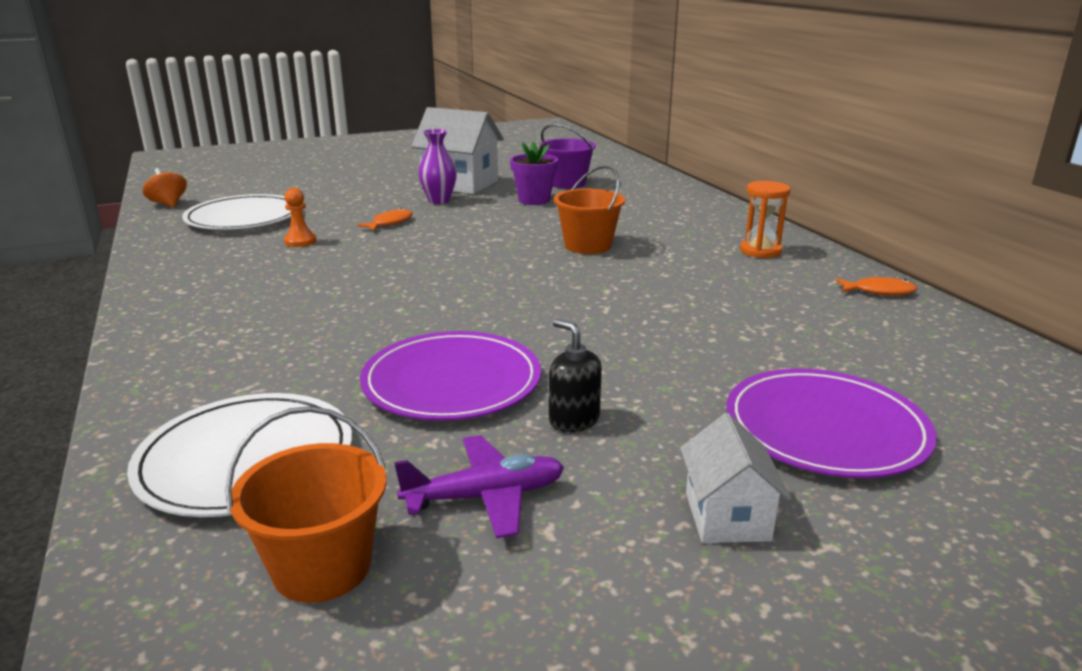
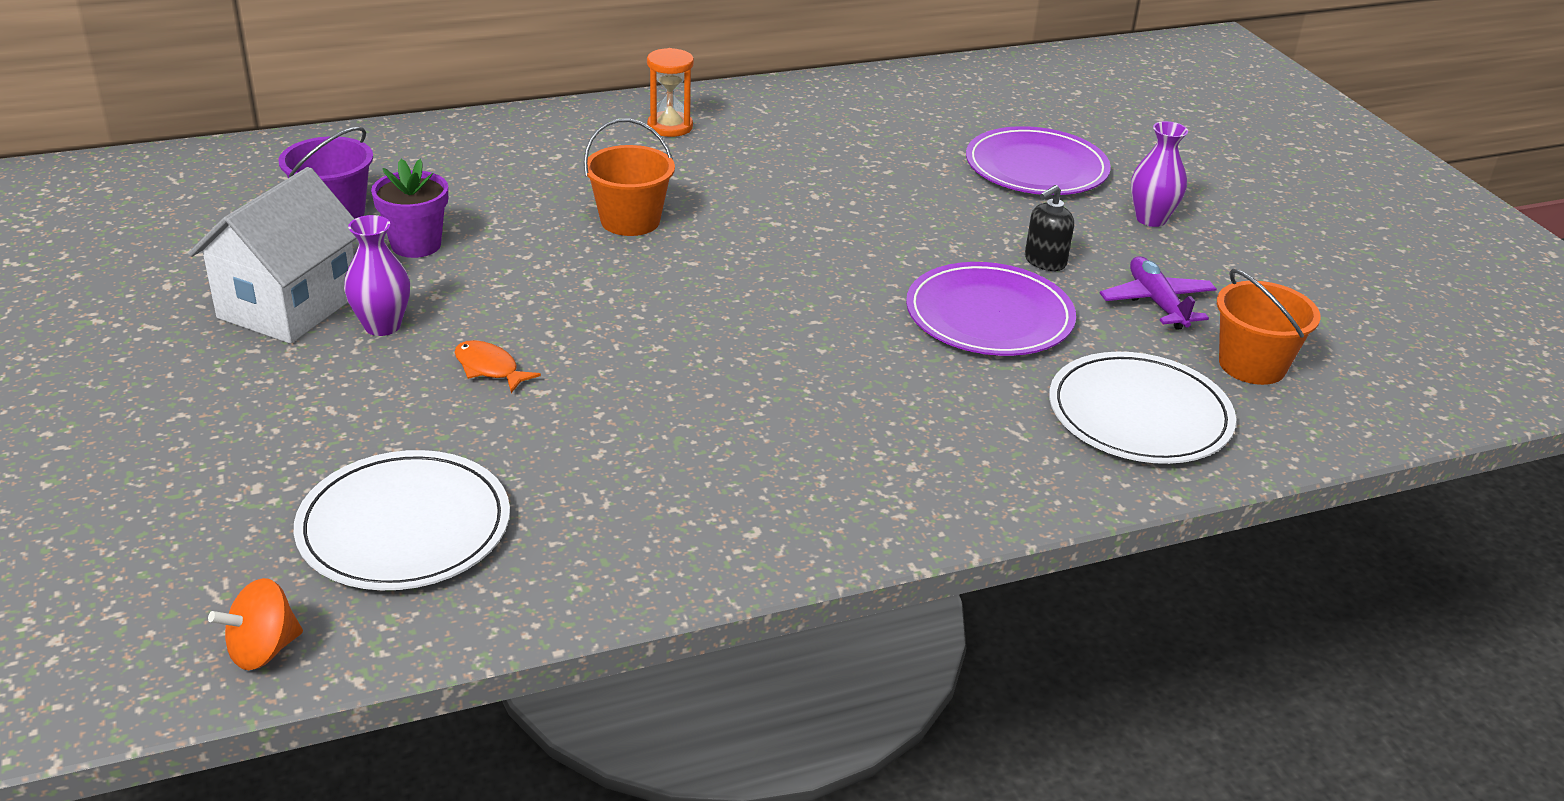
camera: 90 degrees left, 10 degrees up
(300, 241) = (558, 447): orange pawn -> none
(727, 516) = (1151, 219): white house -> purple vase
(879, 291) = (787, 95): orange fish -> none

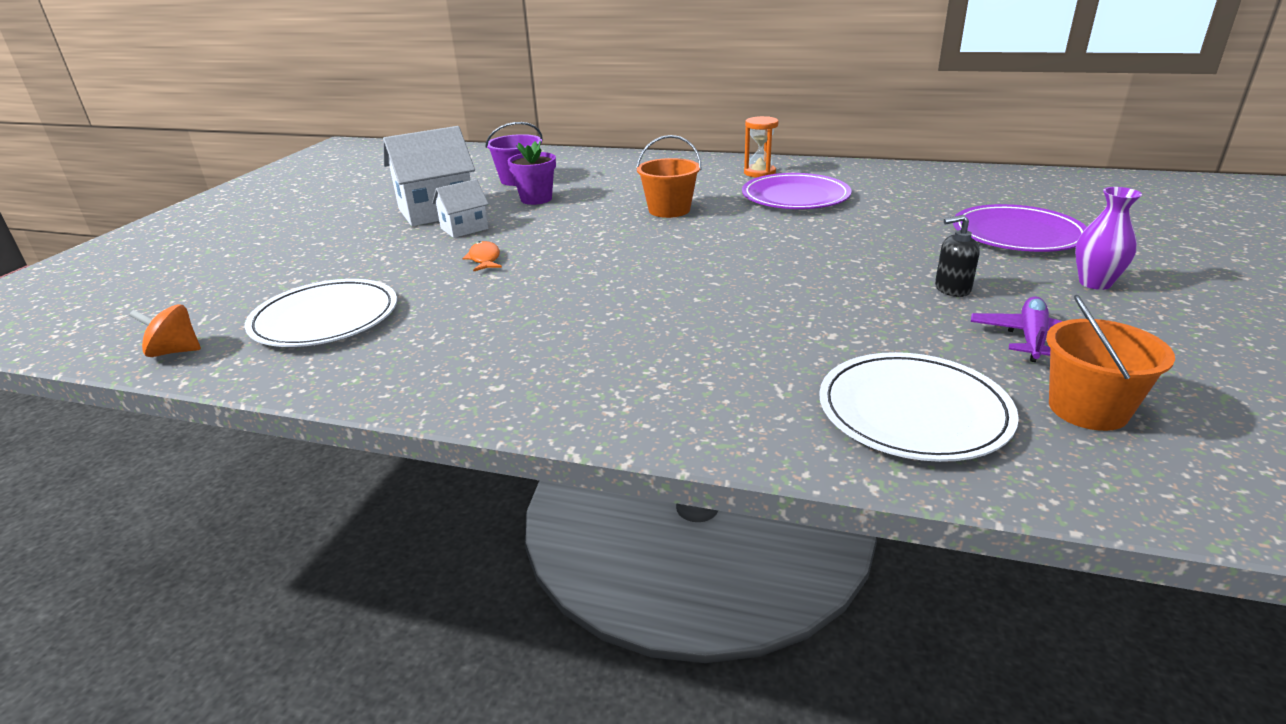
camera: 40 degrees right, 5 degrees down
(382, 326) = (464, 228): purple vase -> white house
(989, 316) = (856, 310): purple plate -> purple plate (795, 196)

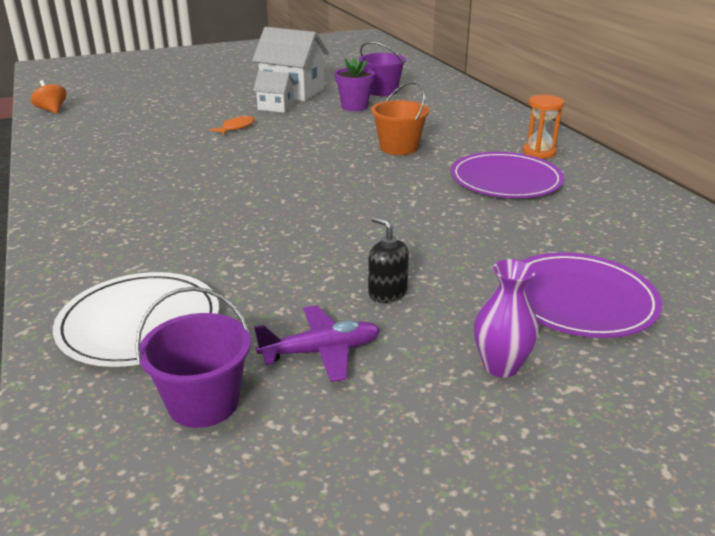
camera: 50 degrees right, 0 degrees up
(325, 318) = (115, 122): white plate -> none
(1088, 409) = (203, 403): orange bucket -> purple bucket

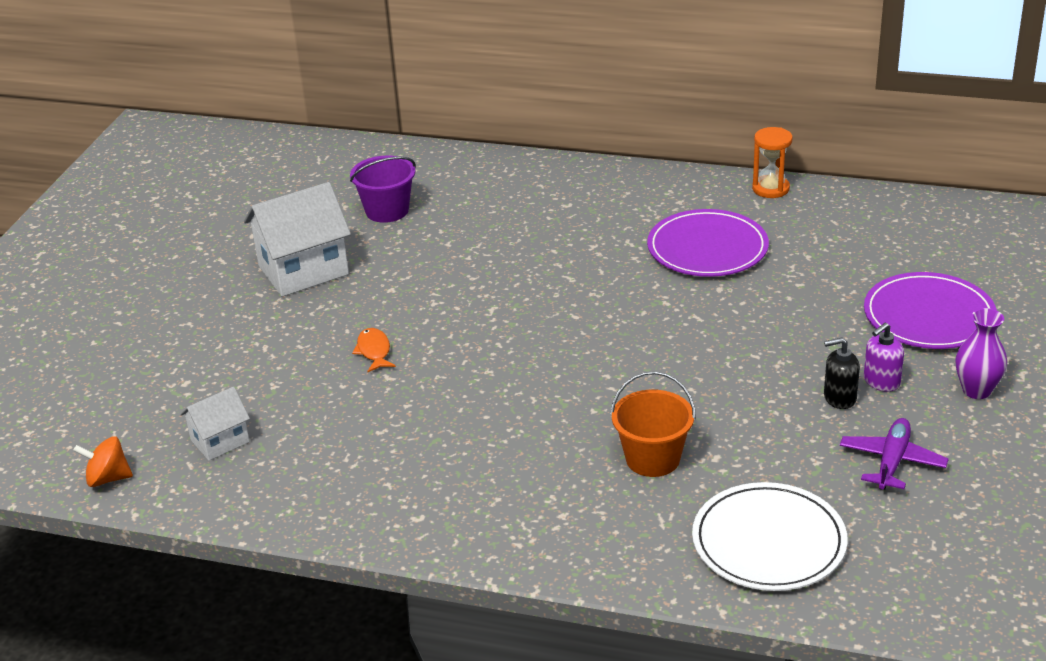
camera: 50 degrees left, 5 degrees up
(203, 403) = (909, 539): purple bucket -> none
(276, 107) = (341, 301): white house -> white house (220, 441)
(354, 107) = (413, 249): purple flower pot -> none
(399, 148) = (565, 271): orange bucket -> orange bucket (652, 459)
(439, 306) = (881, 382): none -> purple soap dispenser
(539, 152) = (671, 201): orange hourglass -> orange hourglass (770, 189)

